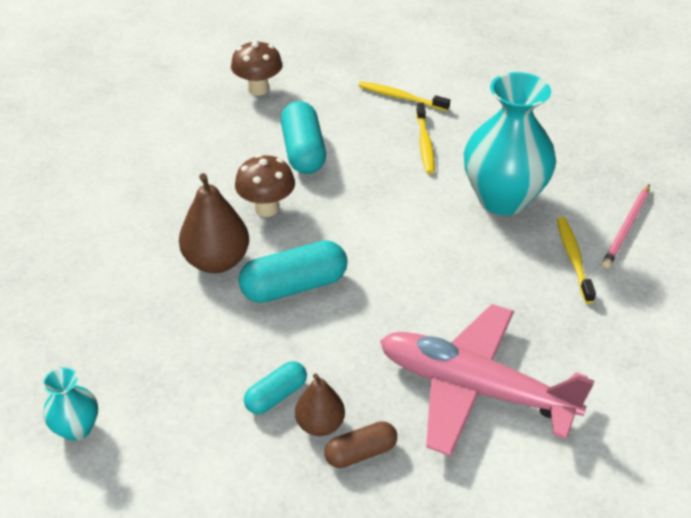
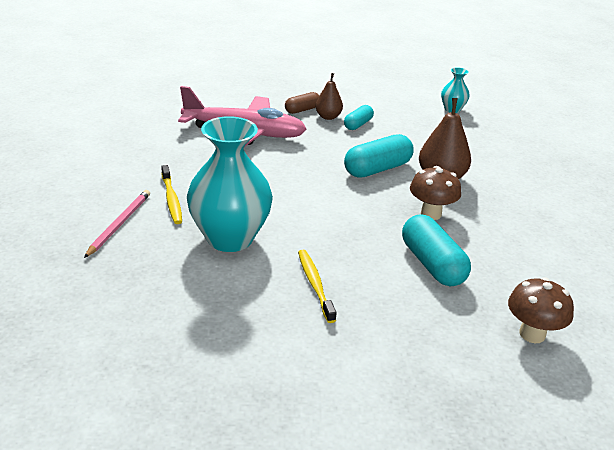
camera: 165 degrees right, 10 degrees down
(401, 98) = (359, 342): yellow toothbrush -> none

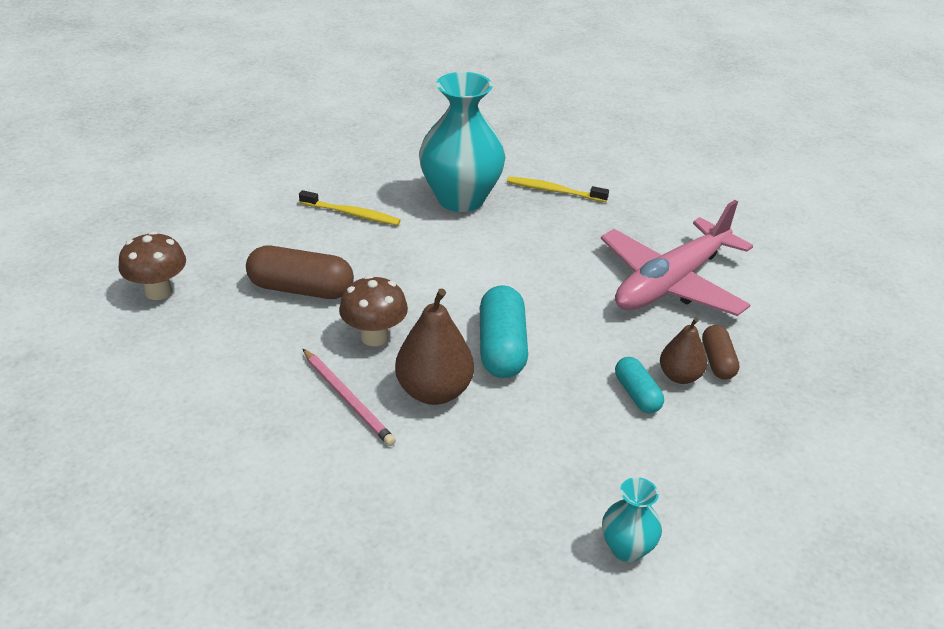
camera: 125 degrees right, 5 degrees up
(119, 224) = (534, 157): pink pencil -> pink pencil (347, 399)
(432, 264) = (301, 289): turquoise capsule -> brown capsule

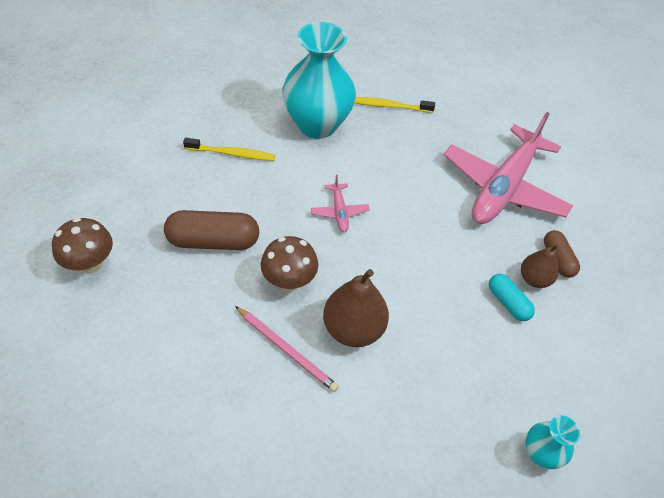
camera: 15 degrees left, 15 degrees up
(457, 281) = (339, 212): none -> pink plane
(502, 347) = (393, 274): turquoise capsule -> none

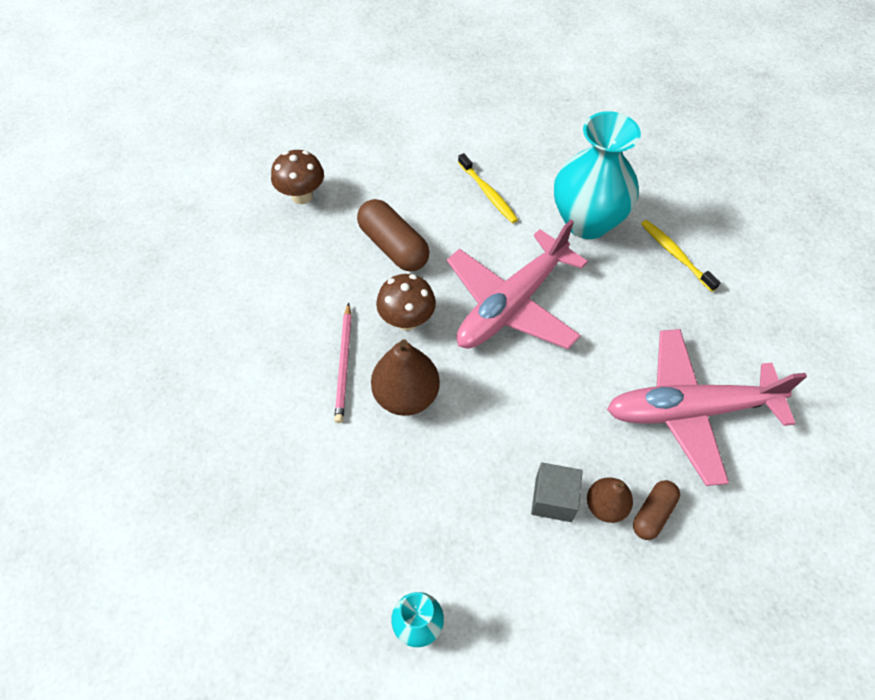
camera: 55 degrees right, 5 degrees up
(339, 212) = (511, 304): pink plane -> pink plane, size x2.40
(508, 302) = (553, 499): turquoise capsule -> grey cube

